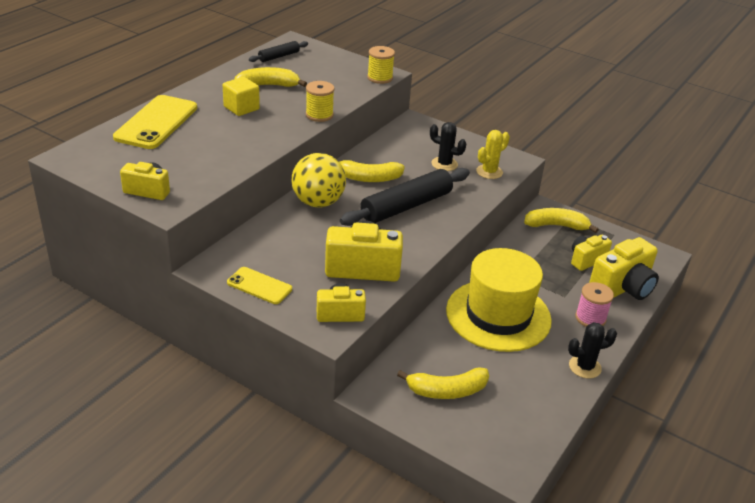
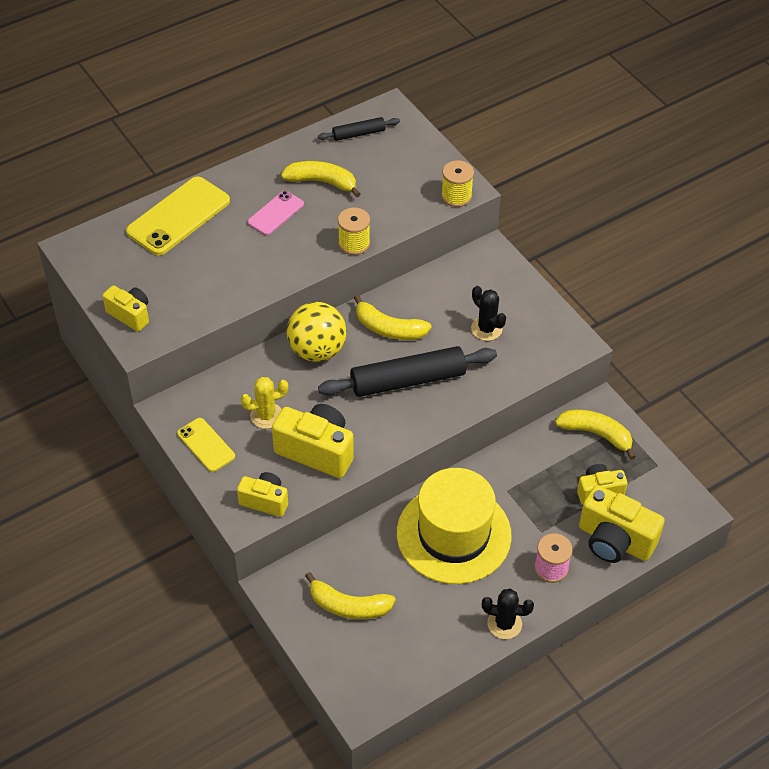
camera: 25 degrees right, 15 degrees up
(241, 108) = (275, 213): yellow cube -> pink phone
(489, 172) = (531, 354): yellow cactus -> yellow cactus (266, 416)
(622, 288) = (614, 541): yellow camera -> yellow camera turned 45 degrees clockwise

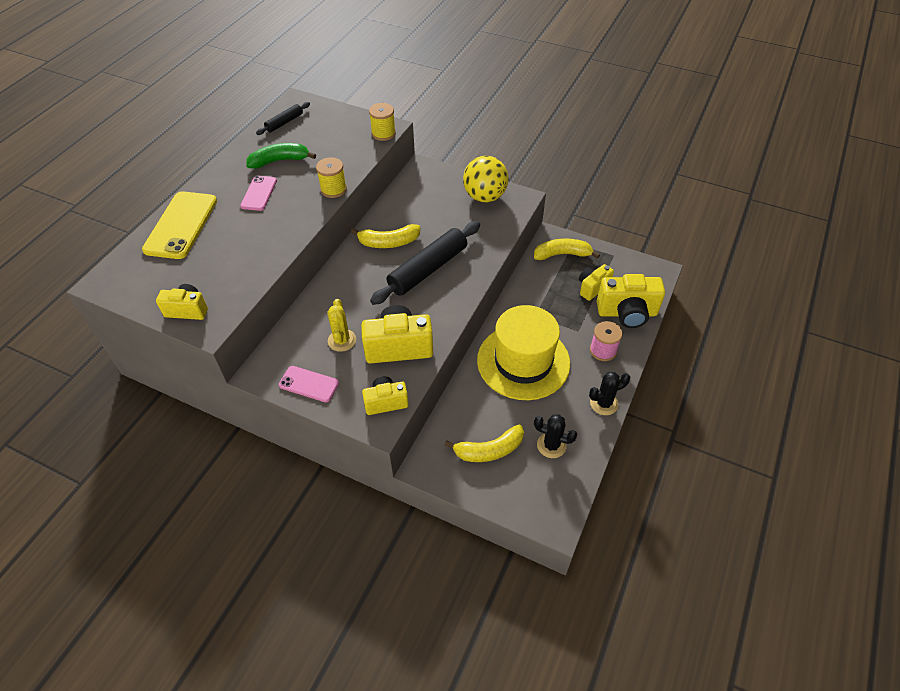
camera: 30 degrees left, 0 degrees up
(206, 445) = (309, 384): yellow phone -> pink phone
(266, 416) = (342, 340): yellow cactus -> yellow cactus turned 45 degrees counterclockwise
(317, 350) = (347, 279): yellow ball -> yellow ball (485, 196)
(322, 182) = (279, 161): yellow banana -> green banana
(486, 329) = (456, 214): black cactus -> black cactus (551, 445)

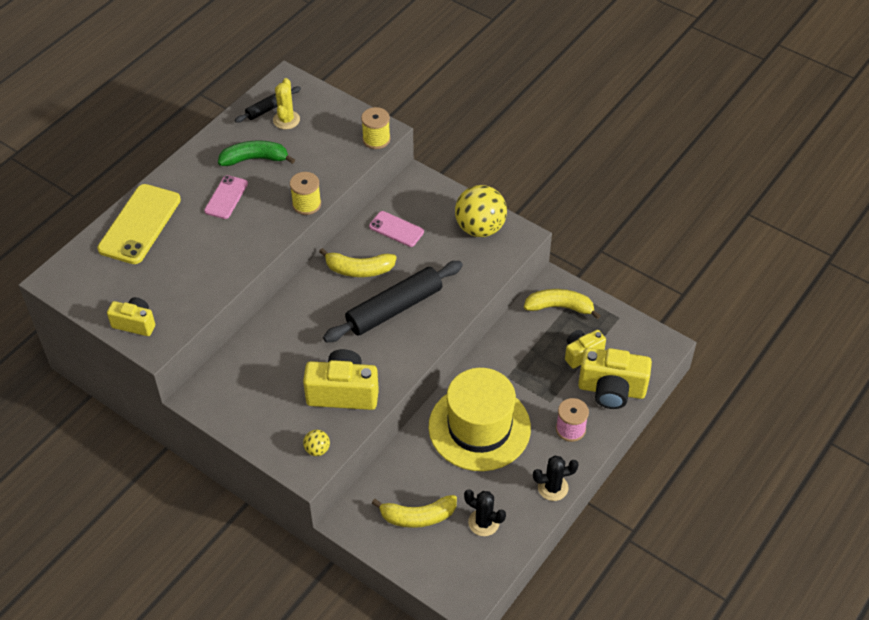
camera: 10 degrees right, 0 degrees up
(309, 384) = (244, 418): pink phone -> pink phone (396, 229)
(342, 340) = (286, 376): yellow cactus -> yellow cactus (286, 120)
(386, 402) = (317, 449): yellow camera -> yellow ball

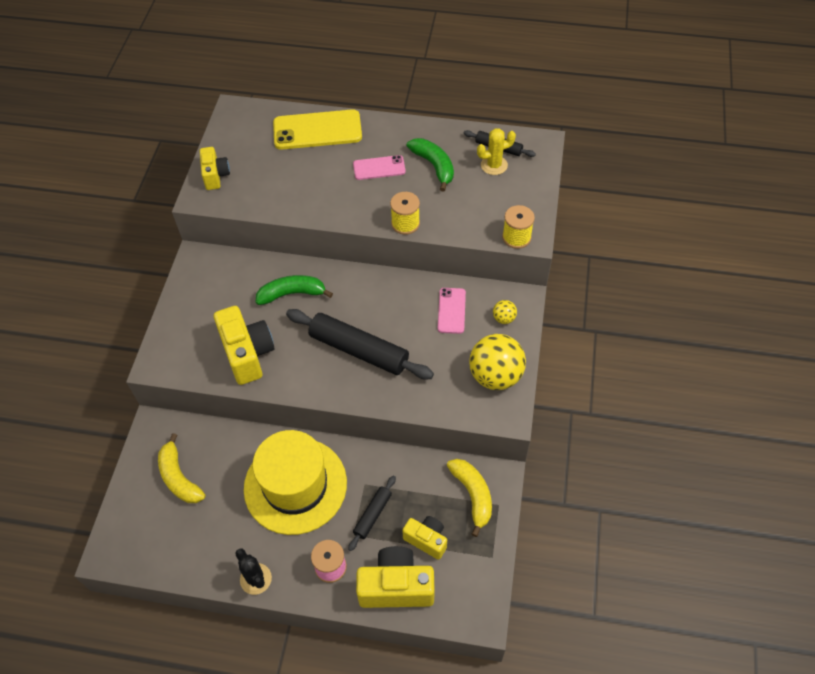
camera: 65 degrees right, 5 degrees up
(297, 335) = (292, 294): none -> green banana
(317, 449) = (180, 362): yellow ball -> yellow ball (504, 318)
(359, 269) = (388, 304): yellow banana -> none
(483, 522) = (193, 534): black cactus -> none
(539, 381) = (372, 514): none -> black rolling pin
(611, 390) = (396, 587): yellow camera -> yellow camera turned 105 degrees clockwise

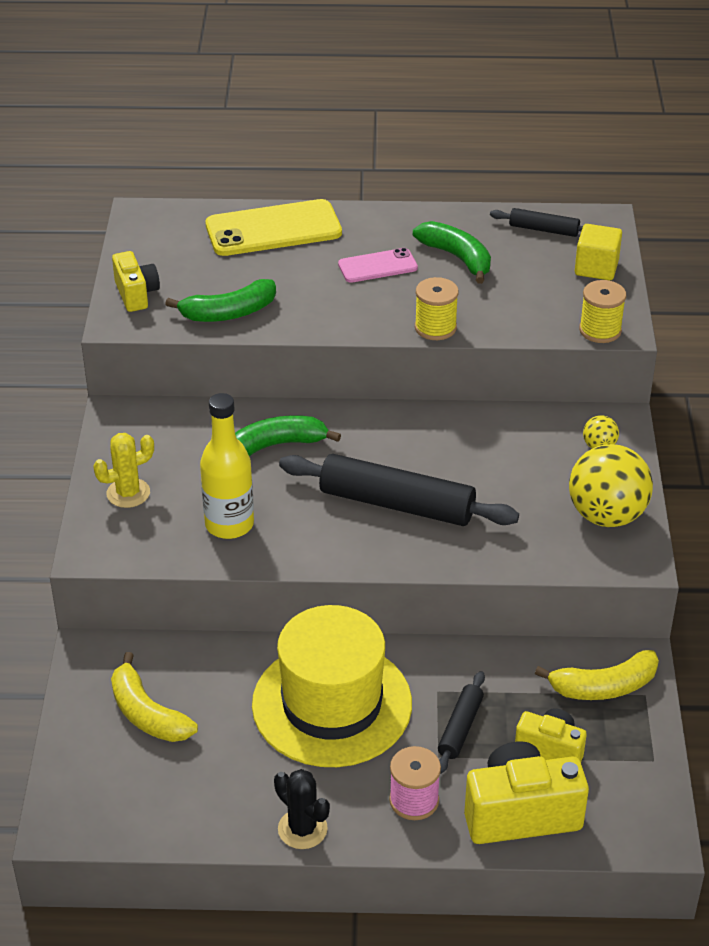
camera: 10 degrees left, 15 degrees down
(247, 354) = (229, 524): yellow camera -> yellow bottle
(272, 197) = (229, 313): none -> green banana
(451, 310) = (520, 444): pink phone -> none
(473, 495) = (604, 687): yellow banana -> yellow banana turned 105 degrees clockwise
(494, 165) = (543, 250): yellow cactus -> yellow cactus (128, 493)
(526, 184) = (596, 268): none -> yellow cube

